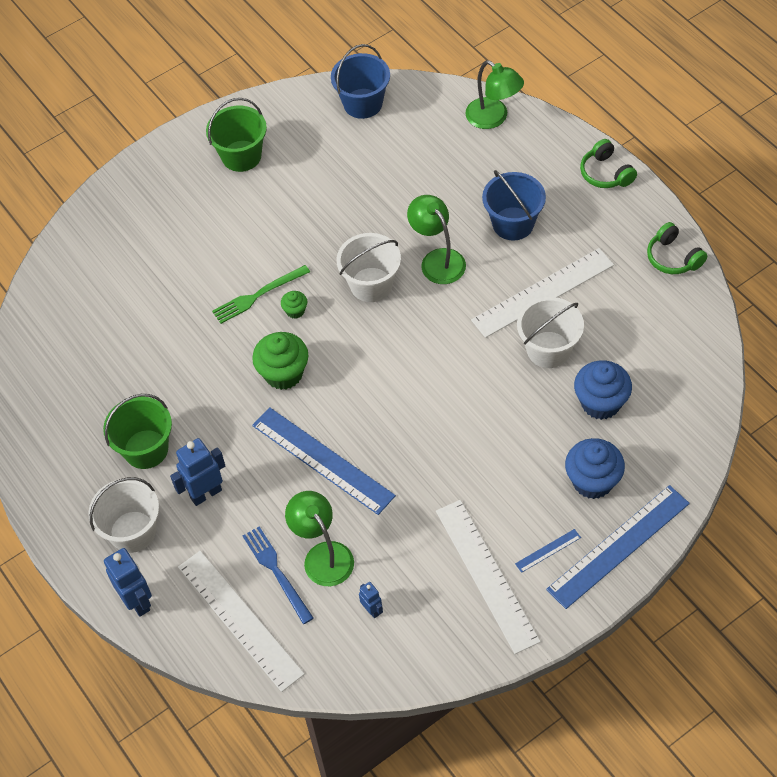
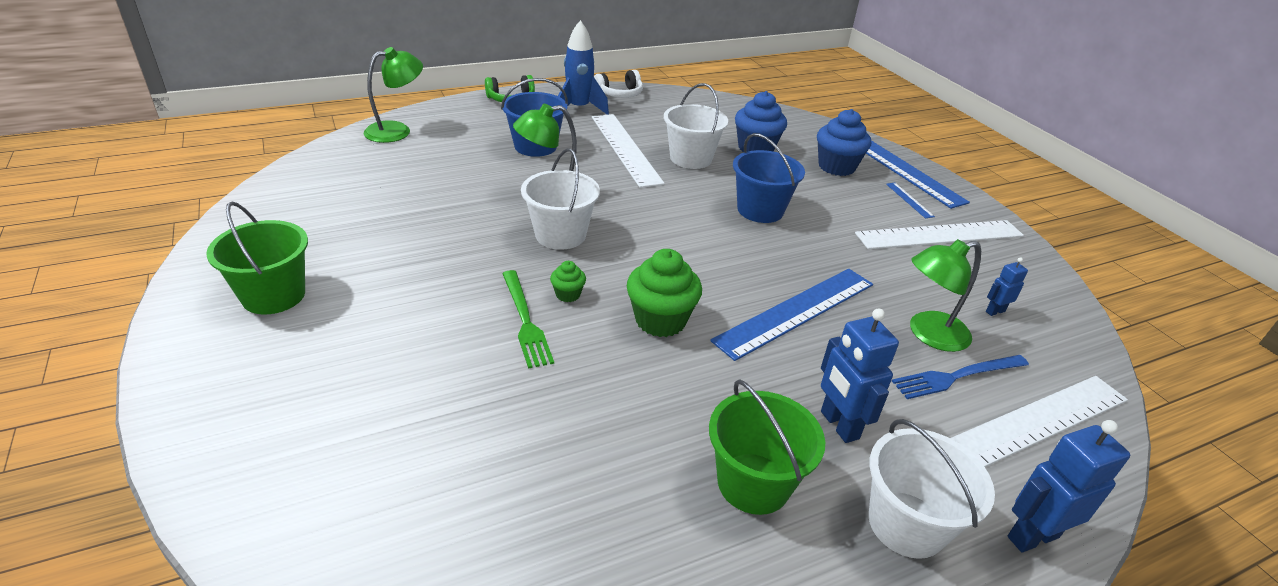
camera: 85 degrees left, 20 degrees down
(363, 103) = (292, 193): blue bucket -> blue bucket (760, 210)
(613, 233) = (579, 109): none -> blue rocket
(673, 257) = (619, 94): green headphones -> white headphones

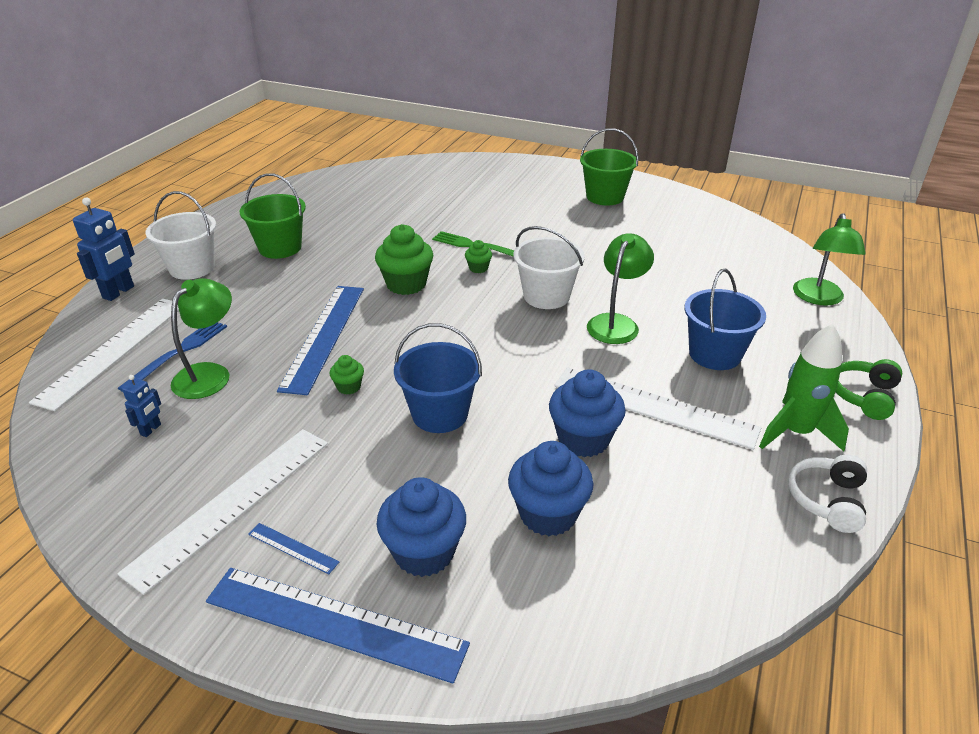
camera: 140 degrees right, 0 degrees up
(579, 109) = (796, 432): blue rocket -> green rocket
(691, 158) = (583, 439): white bucket -> blue cupcake
(809, 258) = (349, 387): none -> green cupcake
(839, 425) = (250, 288): blue robot -> none

